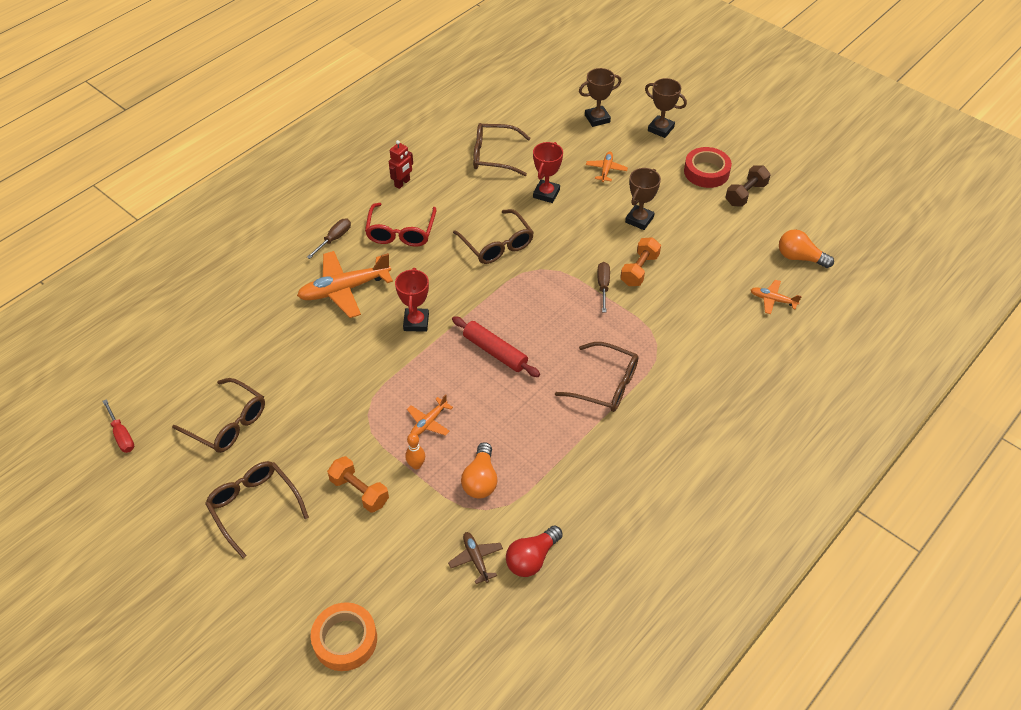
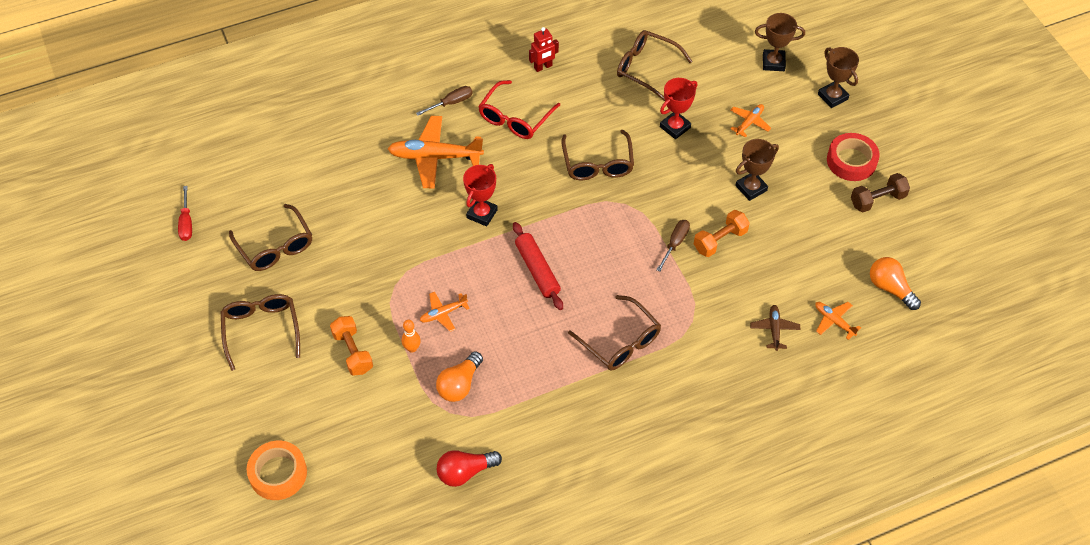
camera: 25 degrees right, 5 degrees up
(476, 559) = (418, 452): brown plane -> brown plane (774, 329)

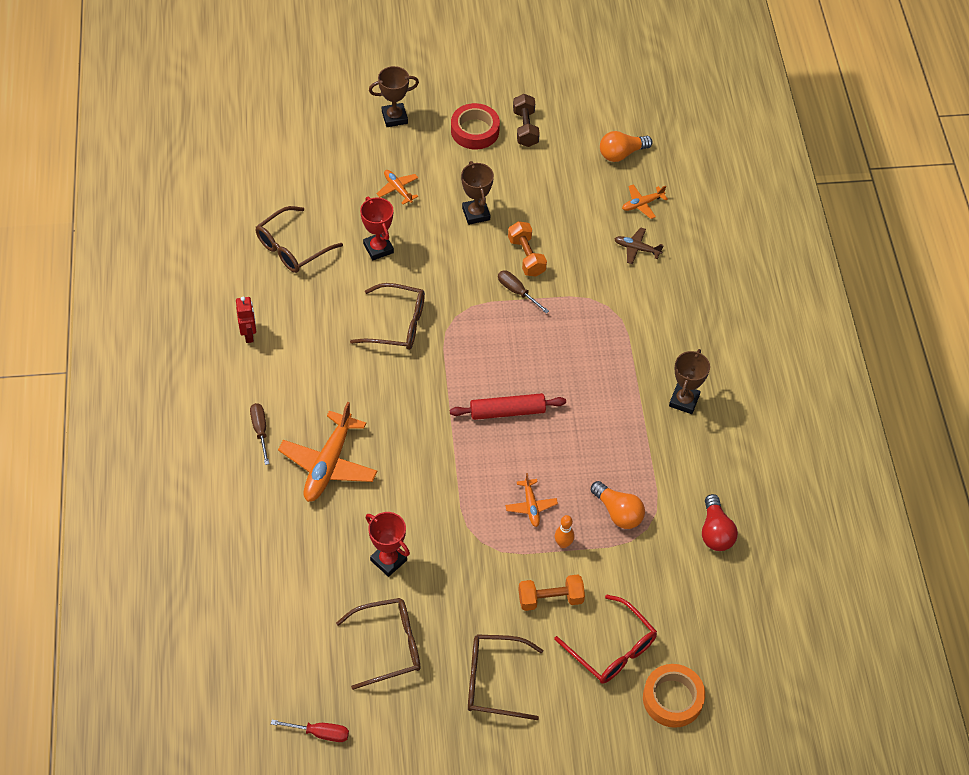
camera: 75 degrees left, 0 degrees up
(482, 214) = (420, 440): red trophy -> red trophy (388, 560)
(515, 118) = (307, 378): red glasses -> red glasses (612, 649)
(620, 342) = (612, 368): brown glasses -> none
(773, 63) = (332, 146): brown trophy -> brown trophy (684, 401)

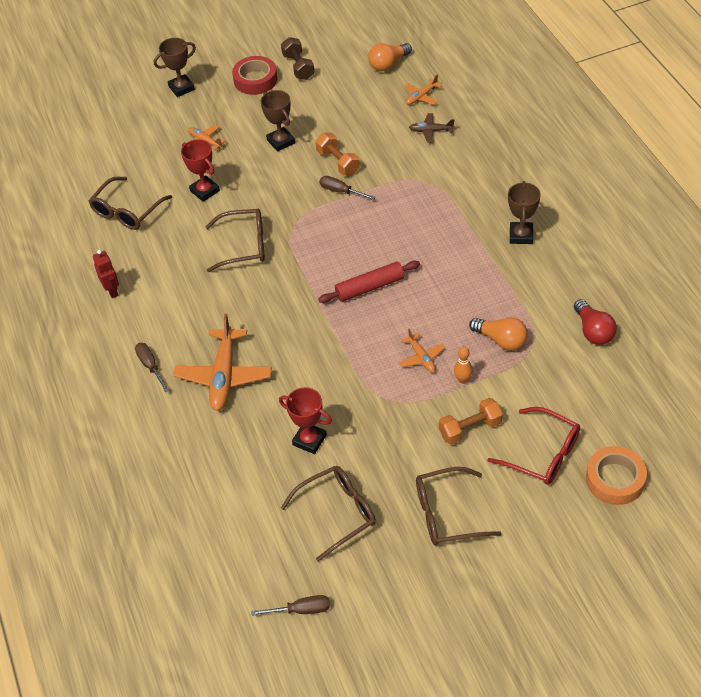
camera: 10 degrees left, 5 degrees down
(320, 733) = (301, 610): red screwdriver -> brown screwdriver

